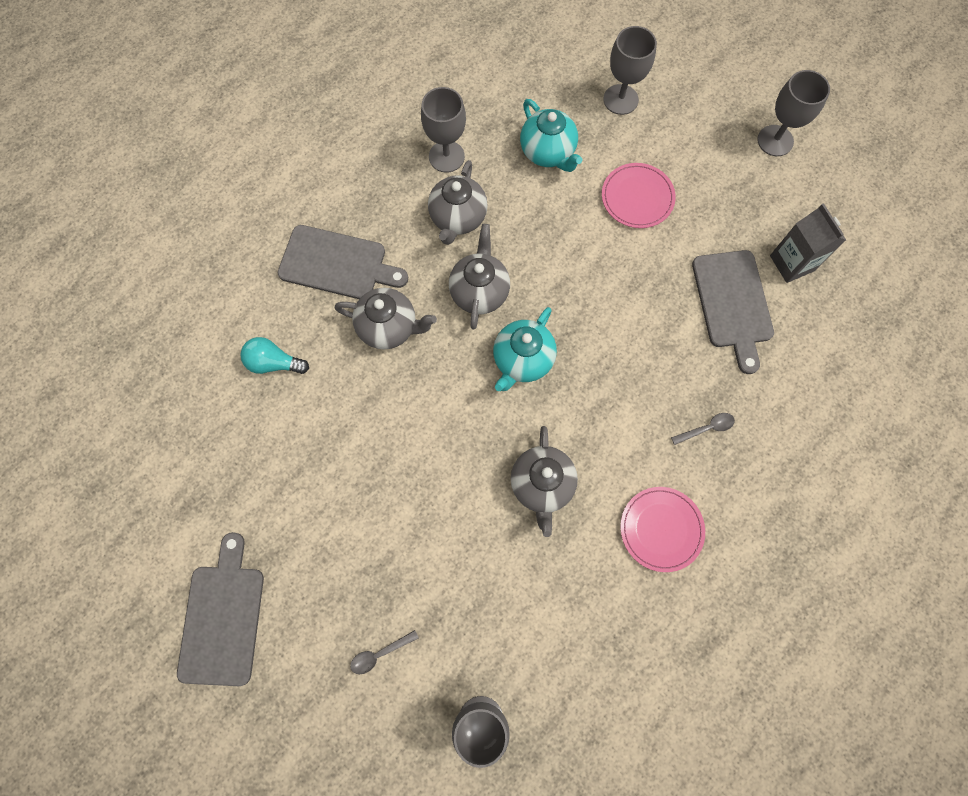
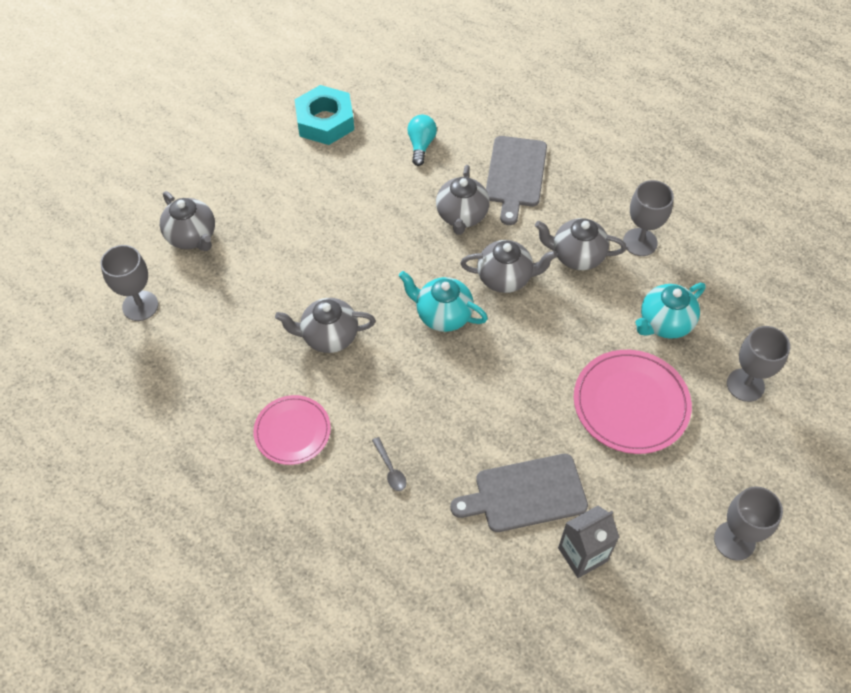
camera: 85 degrees right, 15 degrees down
(212, 477) = (325, 121): none -> turquoise nut
(223, 618) = (221, 142): grey cutting board -> none
(379, 654) = (192, 237): grey spoon -> grey teapot
(637, 197) = (631, 403): pink plate -> pink plate, size x1.54

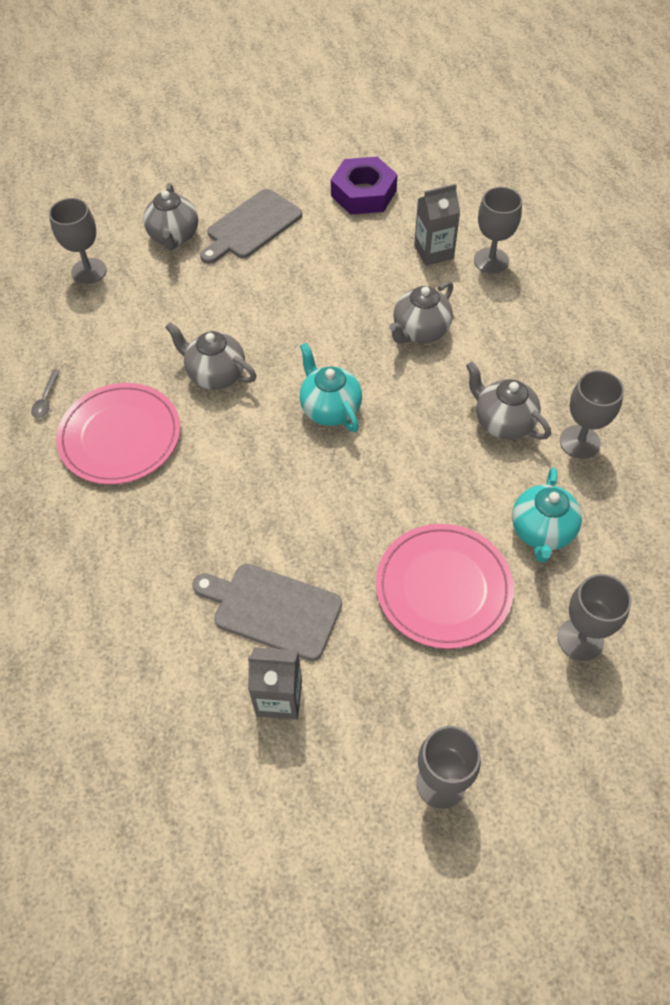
camera: 35 degrees right, 0 degrees up
(292, 431) = (120, 436): pink plate -> pink plate, size x1.54
(325, 121) = (363, 193): turquoise nut -> purple nut
(390, 469) = (172, 515): grey spoon -> grey spoon (46, 399)
(421, 145) = (433, 252): turquoise light bulb -> grey carton
(470, 131) = (491, 261): none -> grey goblet
(505, 278) = (416, 406): grey teapot -> none
(515, 175) = (503, 319): grey cutting board -> grey cutting board (251, 226)
(664, 323) = (541, 532): turquoise teapot -> turquoise teapot turned 75 degrees counterclockwise

